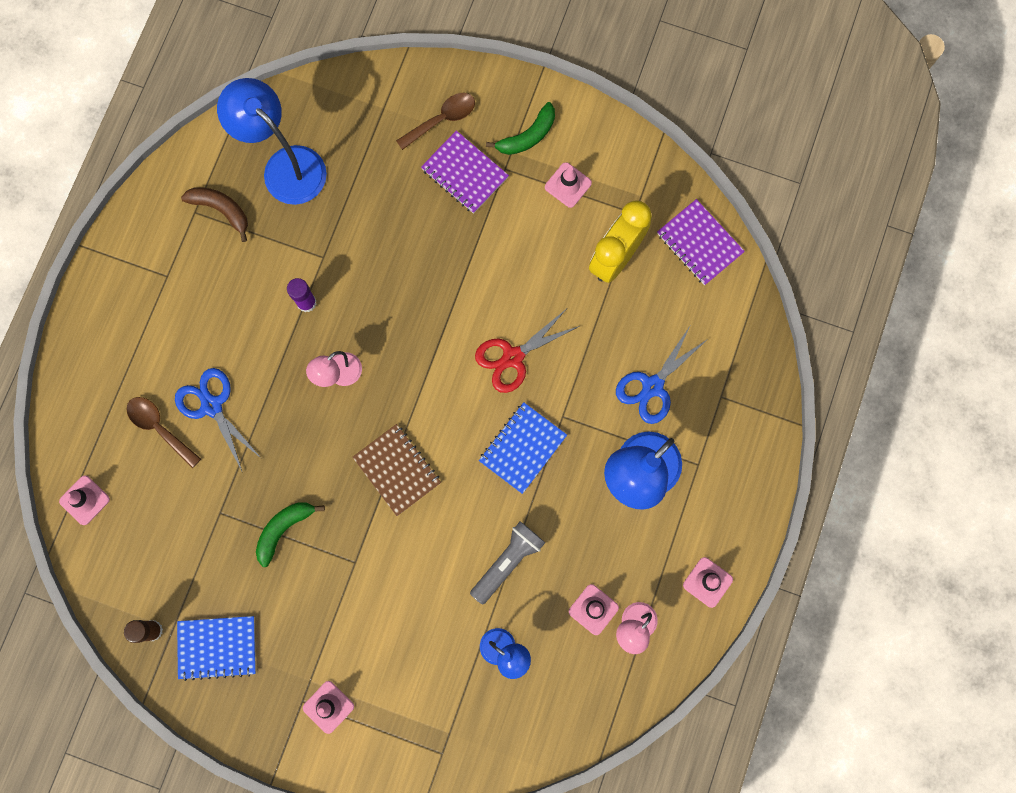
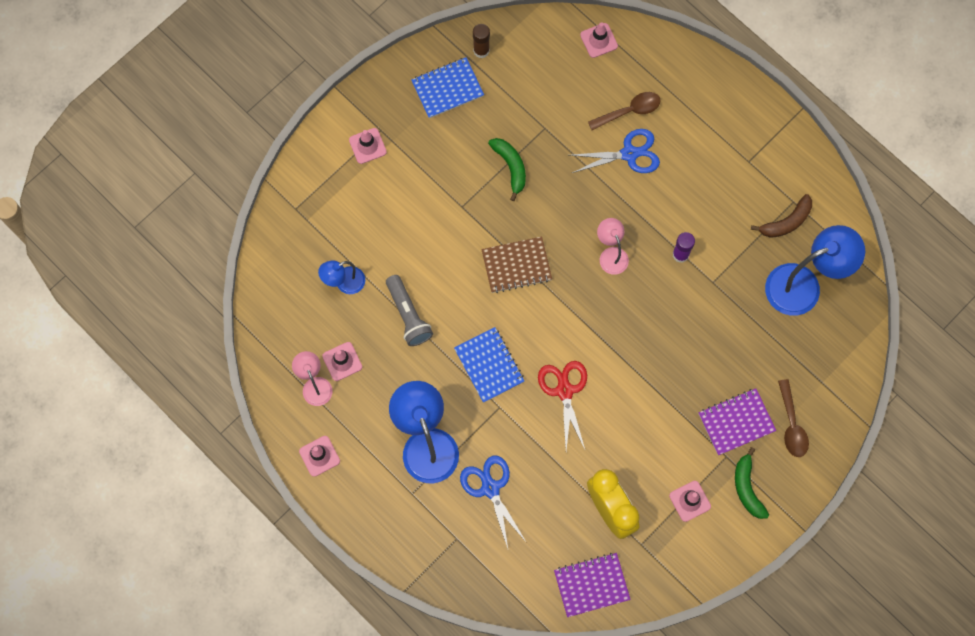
camera: 115 degrees right, 5 degrees down
(217, 647) = (447, 89): blue notebook -> blue notebook turned 45 degrees clockwise

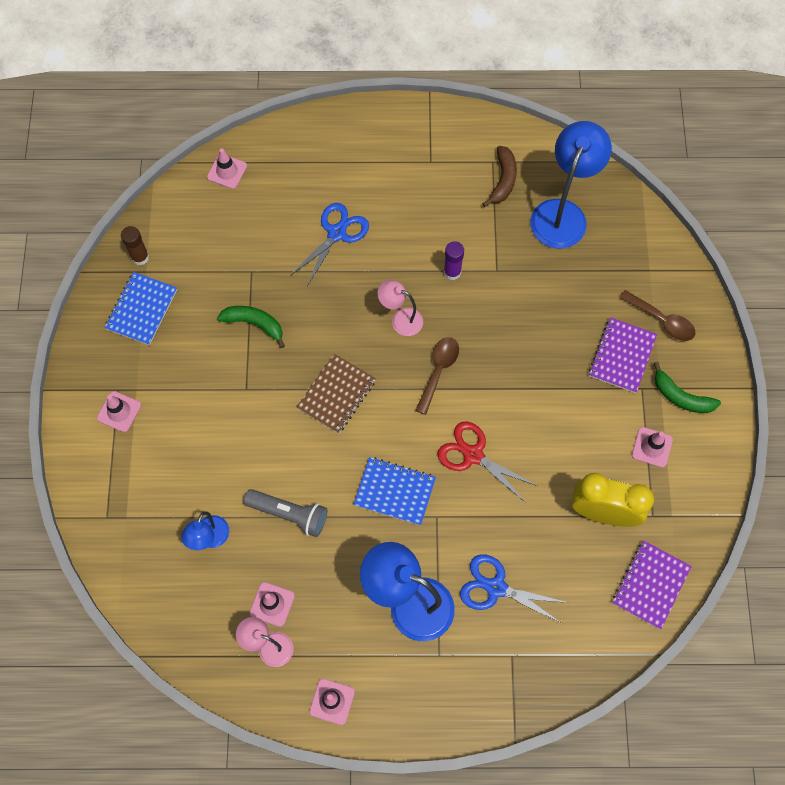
camera: 45 degrees left, 5 degrees down
(629, 111) = (304, 202): brown spoon -> brown spoon (438, 371)

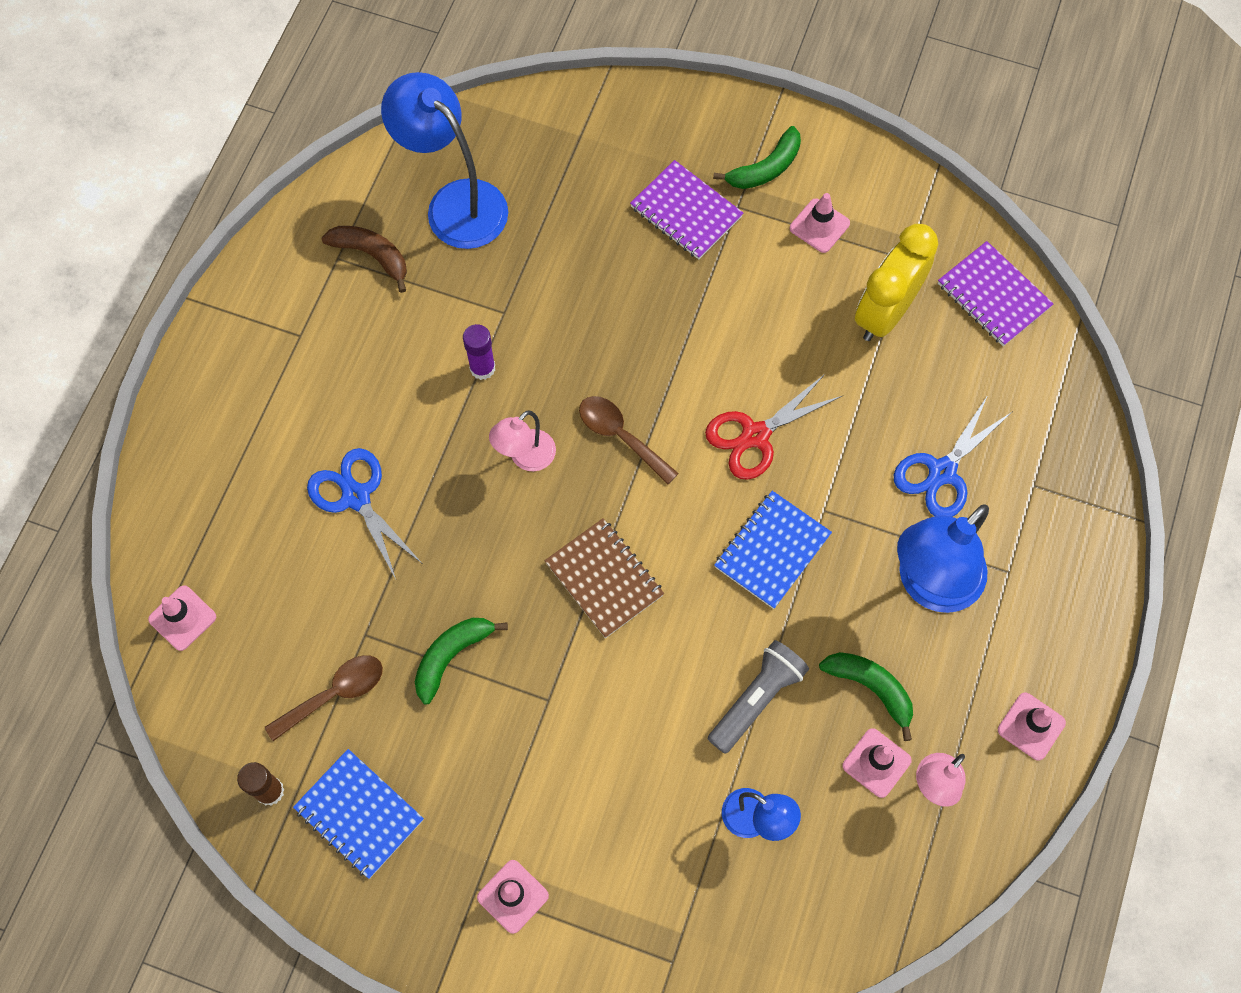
camera: 70 degrees left, 0 degrees up
(322, 585) = (871, 688): none -> green banana
(662, 320) = (655, 149): brown spoon -> brown spoon (334, 694)

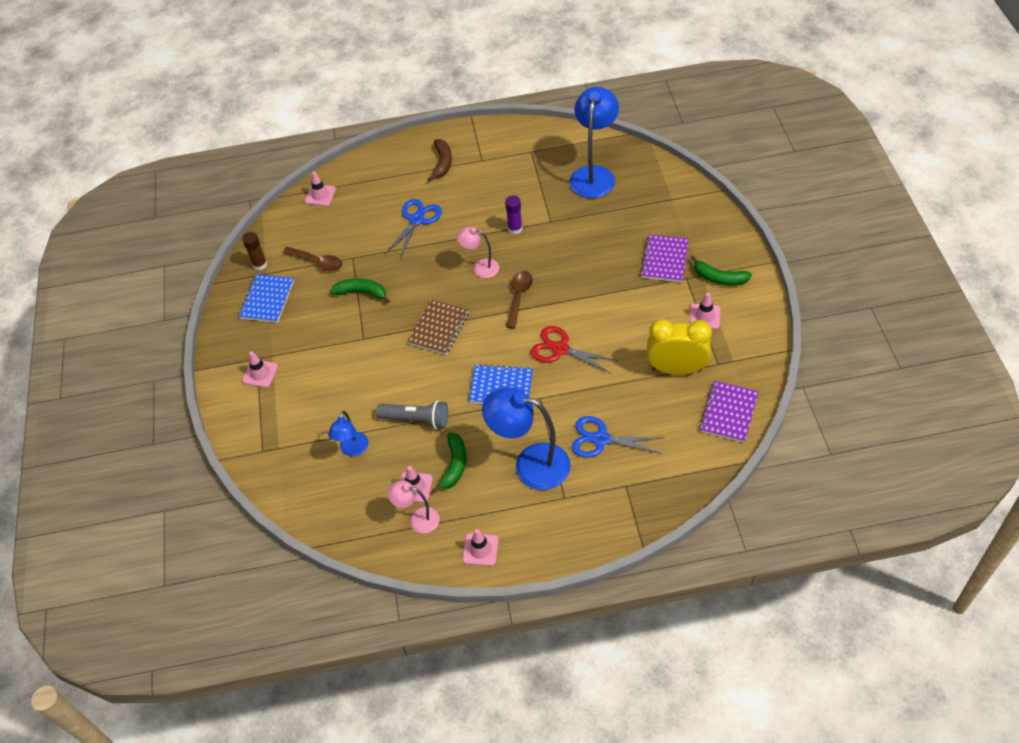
camera: 65 degrees right, 15 degrees down
(372, 255) = (542, 162): brown banana -> brown banana (442, 163)

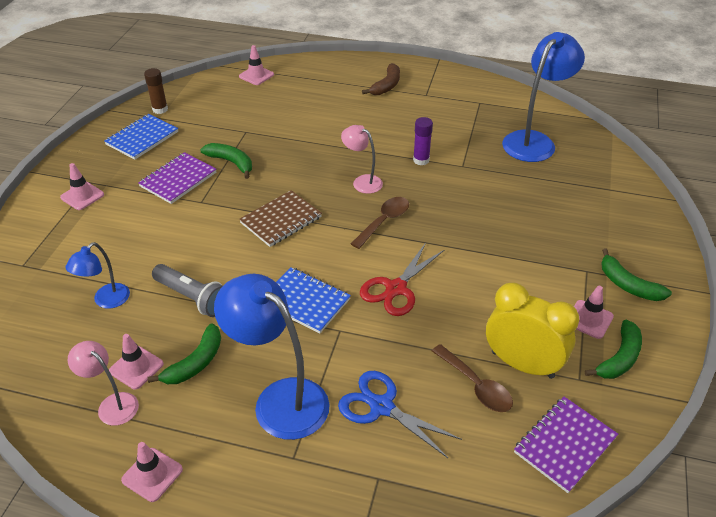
camera: 20 degrees right, 10 degrees down
(317, 262) = (211, 124): brown spoon -> brown spoon (476, 386)
(417, 220) = (329, 121): blue scissors -> none
(560, 349) = (396, 289): red scissors -> red scissors turned 105 degrees counterclockwise
(664, 259) = (570, 243): purple notebook -> purple notebook (178, 179)
(736, 337) = (619, 358): none -> green banana

